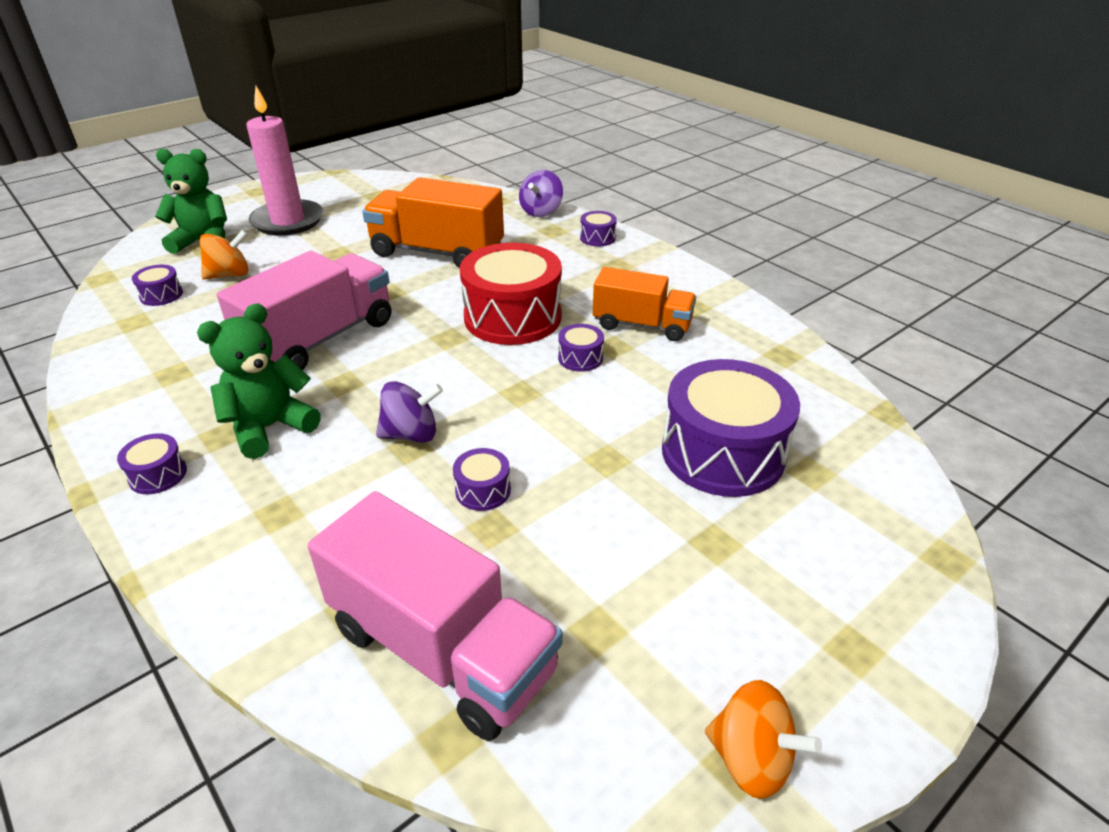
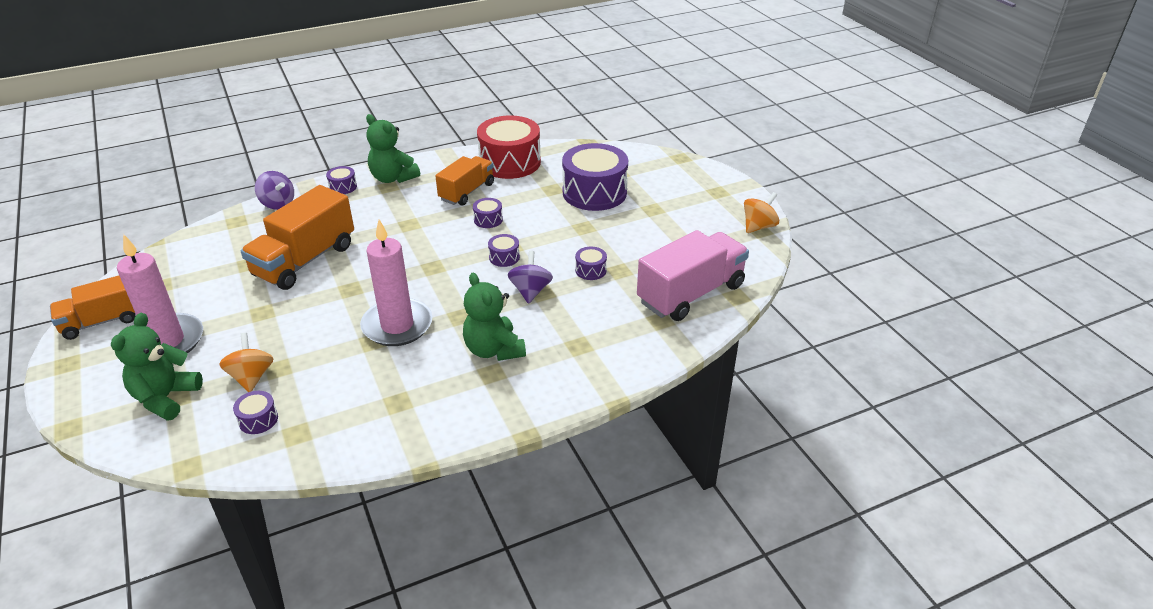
camera: 75 degrees left, 0 degrees up
(158, 475) = (521, 399): purple drum -> purple drum (504, 257)
(317, 187) = (102, 321): none -> orange truck
(320, 339) = (397, 325): pink truck -> pink candle
(512, 317) = (425, 238): red drum -> red drum (510, 162)
(639, 264) = (393, 178): none -> green teddy bear

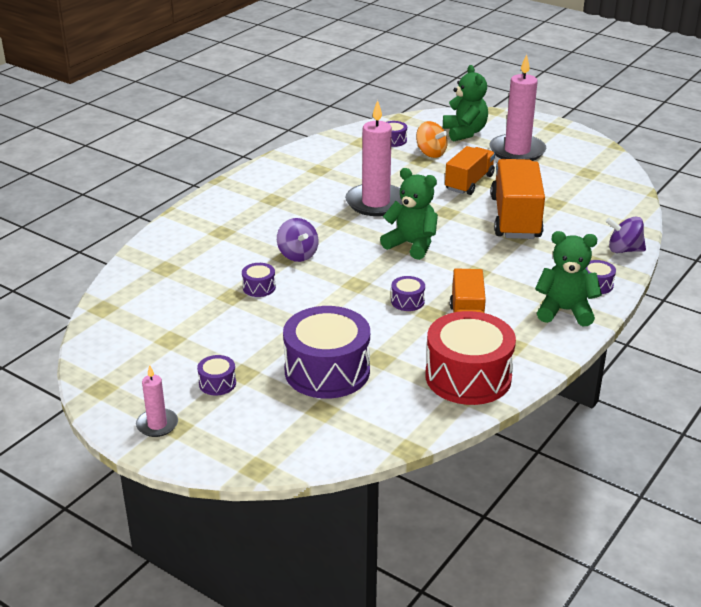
camera: 150 degrees right, 5 degrees down
(102, 321) = (580, 147): orange truck -> orange truck (469, 182)
(494, 350) = (285, 211): green teddy bear -> green teddy bear (412, 245)
(504, 257) = (351, 273): purple drum -> purple drum (217, 383)
(691, 294) = (148, 297): pink truck -> none
(729, 196) = (157, 425): none -> pink candle
(758, 226) = (104, 392): orange spinning top -> none

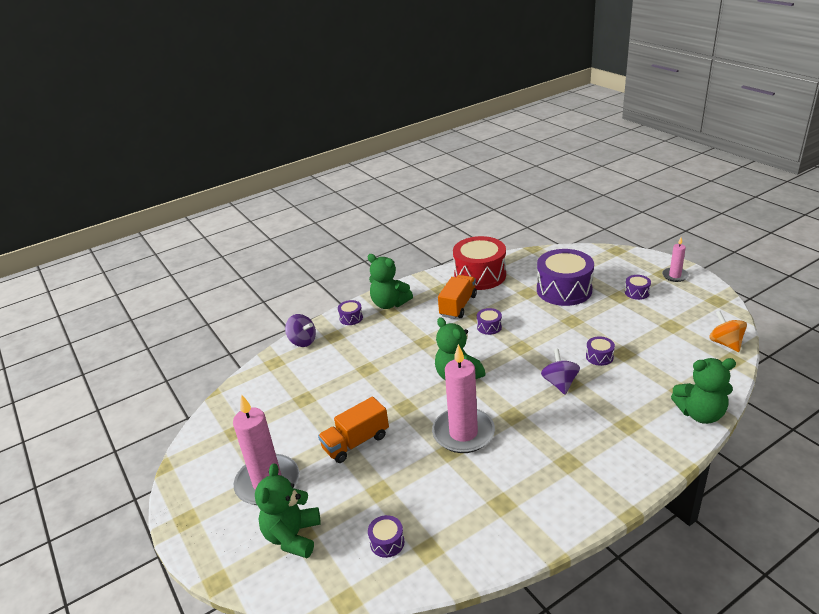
camera: 155 degrees left, 0 degrees up
(150, 251) = (700, 414): none -> green teddy bear
(430, 153) = (360, 503): orange spinning top -> orange spinning top (725, 343)
(515, 218) = (352, 388): orange truck -> none

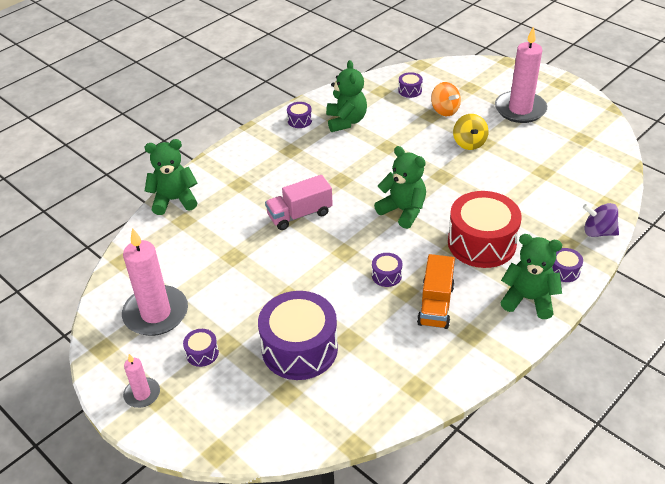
camera: 165 degrees right, 10 degrees up
(292, 536) = (476, 85): green teddy bear -> green teddy bear (346, 121)
(356, 442) = (469, 143): orange truck -> yellow spinning top
(463, 433) = (380, 160): pink candle -> pink candle (156, 313)
(480, 275) = (424, 368): red drum -> red drum (481, 243)
(559, 383) = (300, 214): purple spinning top -> pink truck
(599, 357) = (259, 249): purple drum -> purple drum (299, 120)
(725, 343) = (120, 281): orange spinning top -> orange spinning top (444, 110)

